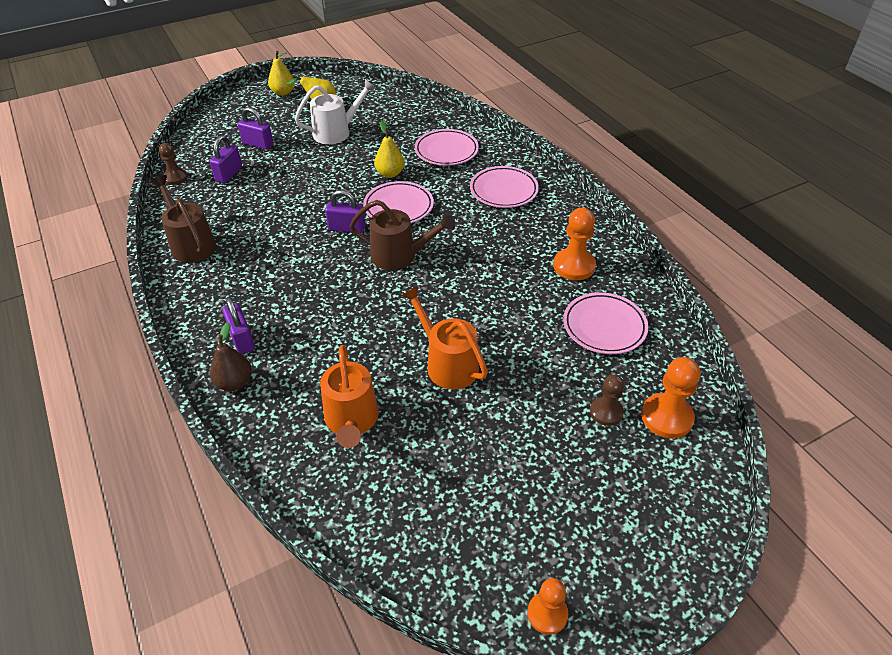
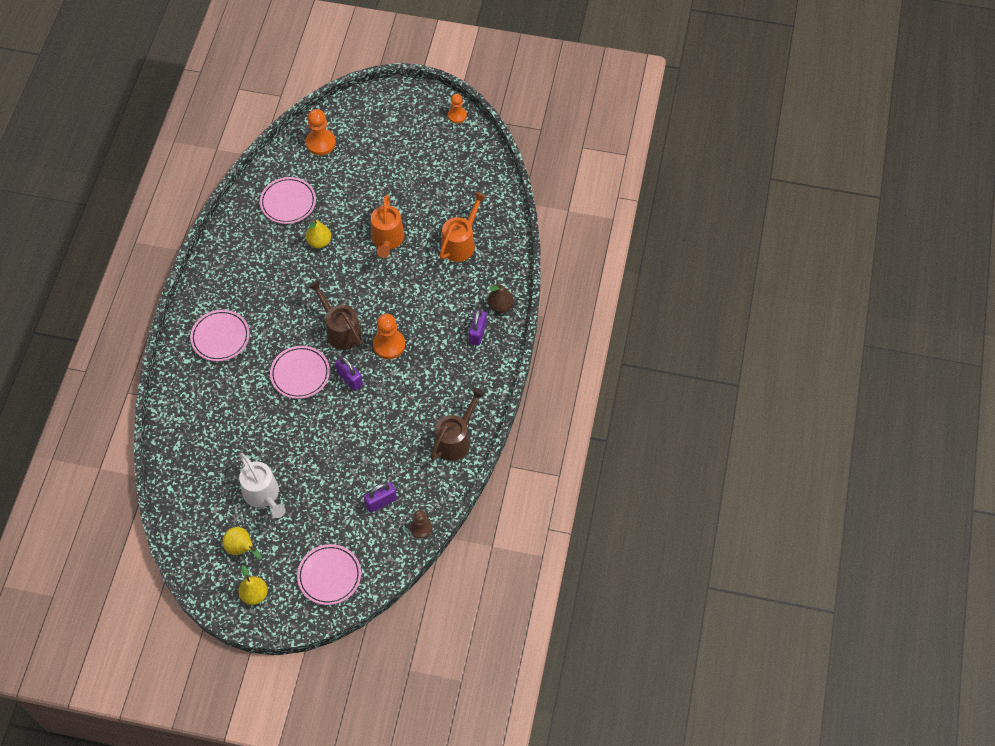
camera: 140 degrees left, 15 degrees up
(191, 244) = (455, 439): brown watering can -> brown watering can turned 150 degrees counterclockwise
(258, 144) = (333, 526): purple padlock -> none
(337, 132) = (263, 495): white watering can -> white watering can turned 135 degrees counterclockwise
(390, 173) = (273, 413): yellow pear -> yellow pear (319, 242)
(446, 151) = (211, 407): pink plate -> pink plate (329, 576)
(574, 266) = (254, 249): orange pawn -> orange pawn (389, 345)
(606, 412) = (343, 164): brown pawn -> none

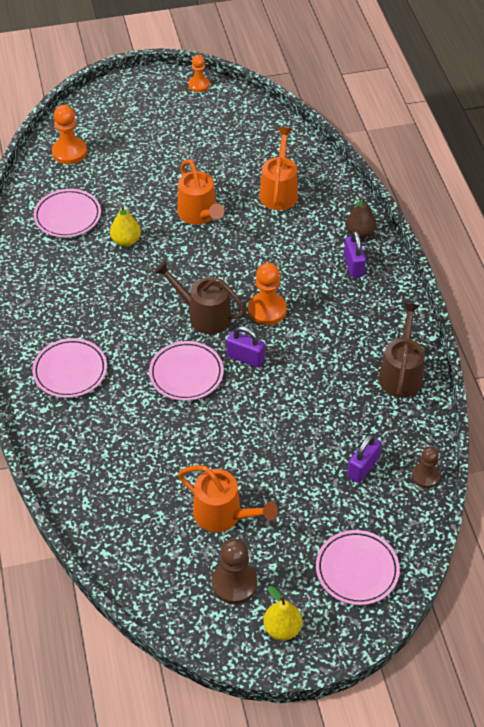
camera: 25 degrees left, 10 degrees down
(242, 548) = (234, 583): yellow pear -> brown pawn
(263, 495) = (223, 515): white watering can -> orange watering can

